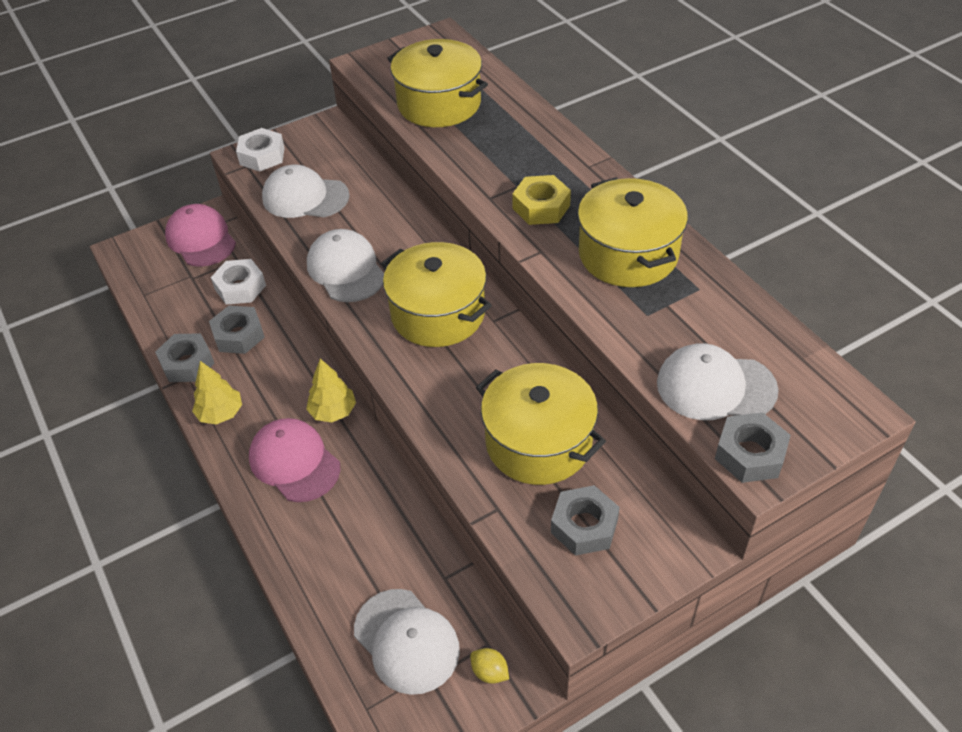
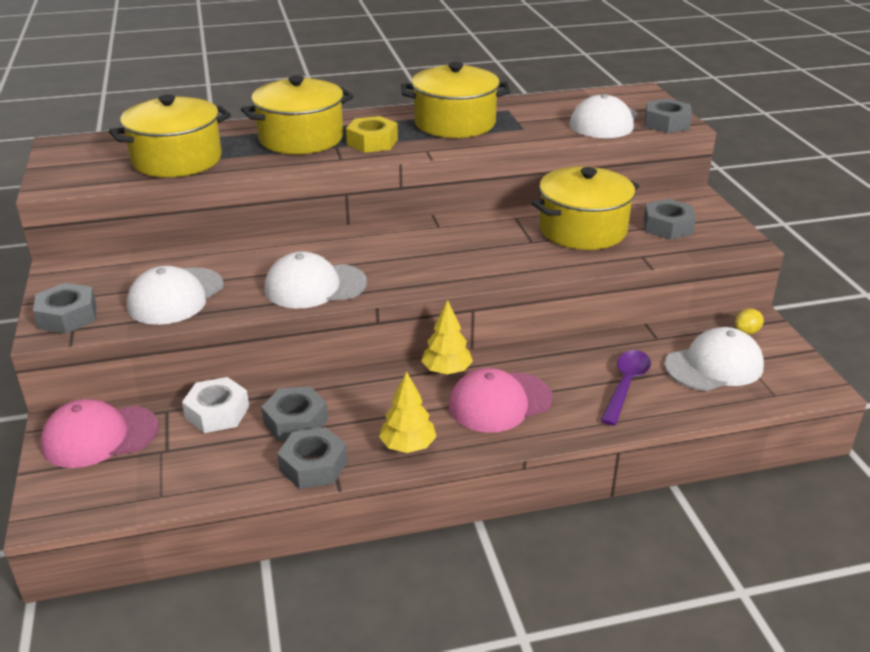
camera: 75 degrees left, 15 degrees down
(262, 156) = (67, 316): white nut -> grey nut
(347, 560) = (626, 385): none -> purple spoon
(438, 314) = (412, 249): yellow pot -> yellow pot (301, 138)

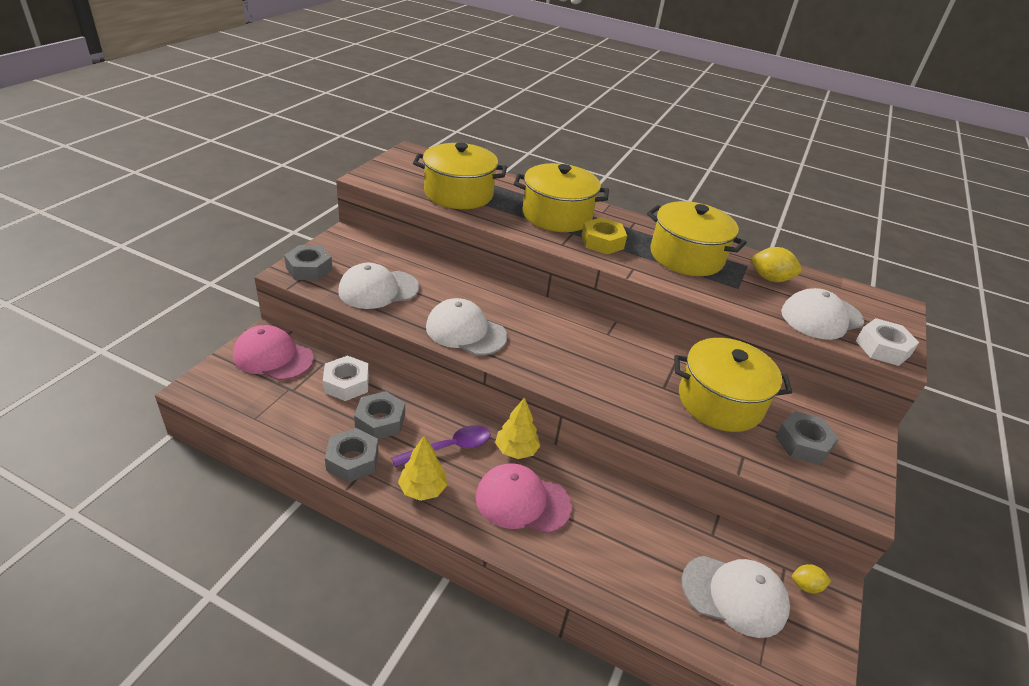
camera: 35 degrees right, 5 degrees up
(536, 111) = (770, 278): none -> yellow lemon
(626, 385) = (635, 557): purple spoon -> purple spoon (449, 448)
(666, 123) = (882, 348): grey nut -> white nut

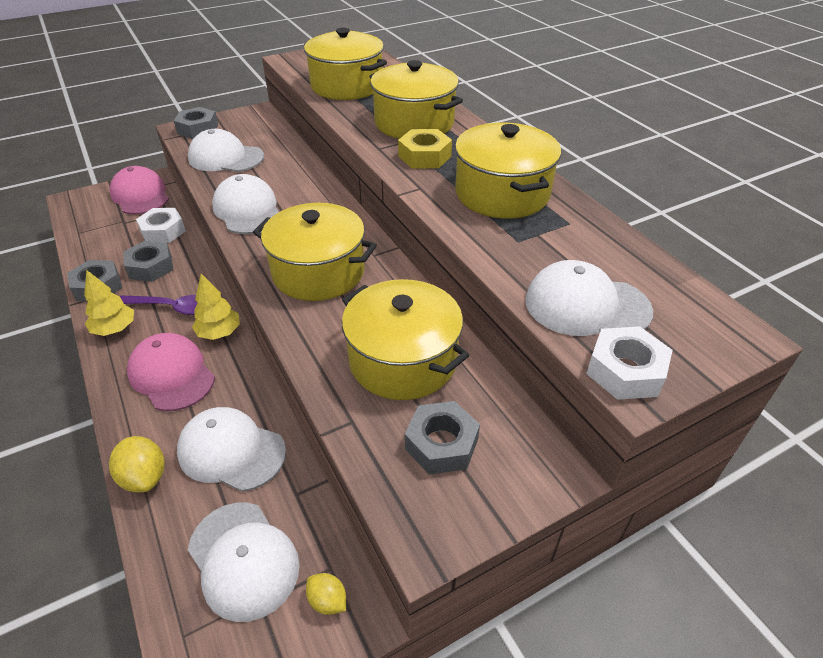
camera: 40 degrees right, 5 degrees up
(588, 362) = (318, 272): none -> yellow pot
(638, 532) = (231, 451): none -> white cap
(770, 278) = (579, 244): yellow lemon -> yellow lemon (144, 477)

